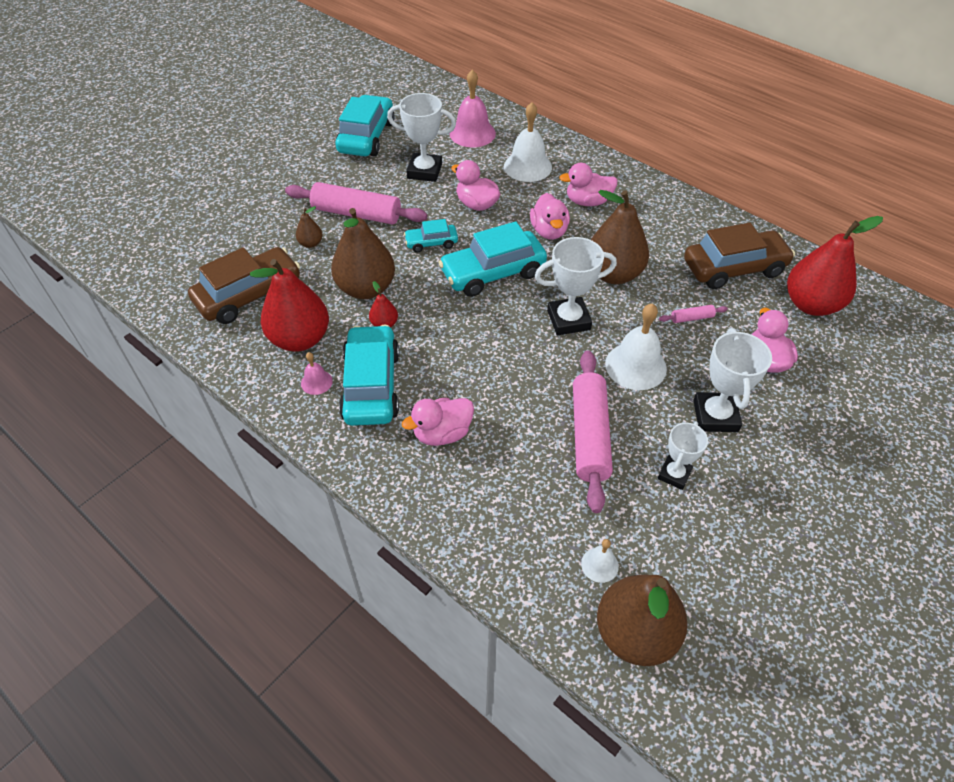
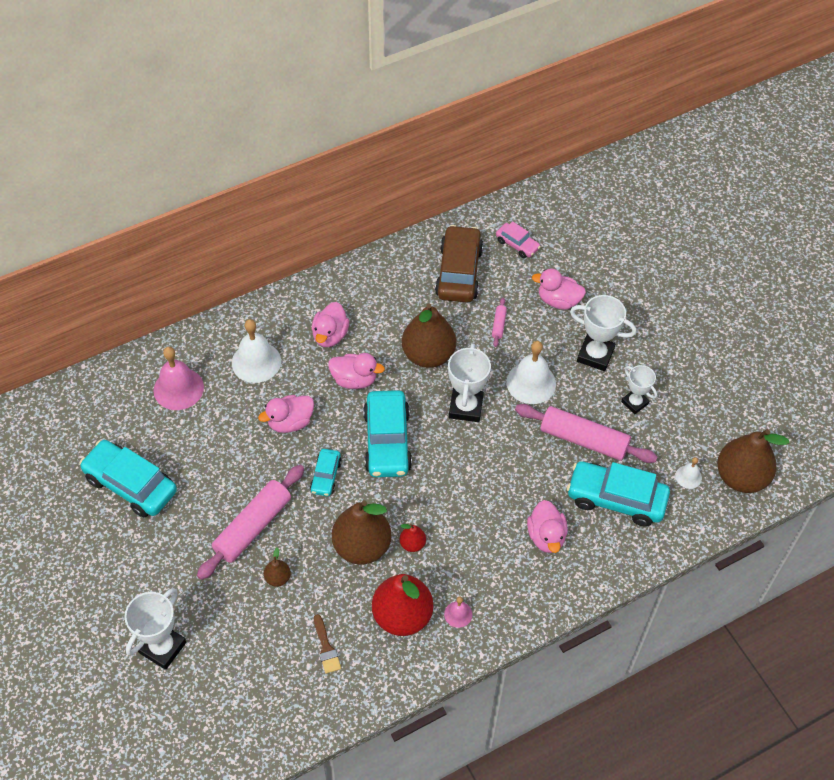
camera: 70 degrees left, 5 degrees up
(249, 295) = (326, 648): brown car -> brown brush
(371, 385) = (478, 573): turquoise car -> turquoise car (616, 499)
(424, 171) = (217, 449): white trophy -> white trophy (162, 647)
(811, 304) = (517, 244): red pear -> pink car

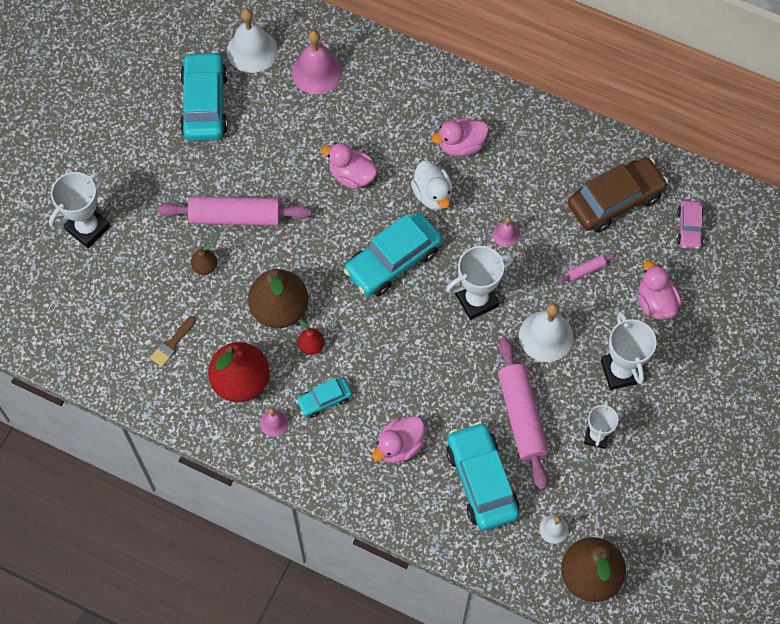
camera: 55 degrees right, 10 degrees up
(162, 647) = (88, 228): white trophy -> white trophy turned 45 degrees counterclockwise
(256, 362) = (388, 109): white bell -> white bell (252, 50)
(326, 476) = (323, 237): turquoise car -> turquoise car (324, 400)
(354, 380) = (432, 195): pink duck -> white duck
(428, 355) = (505, 235): brown pear -> pink bell

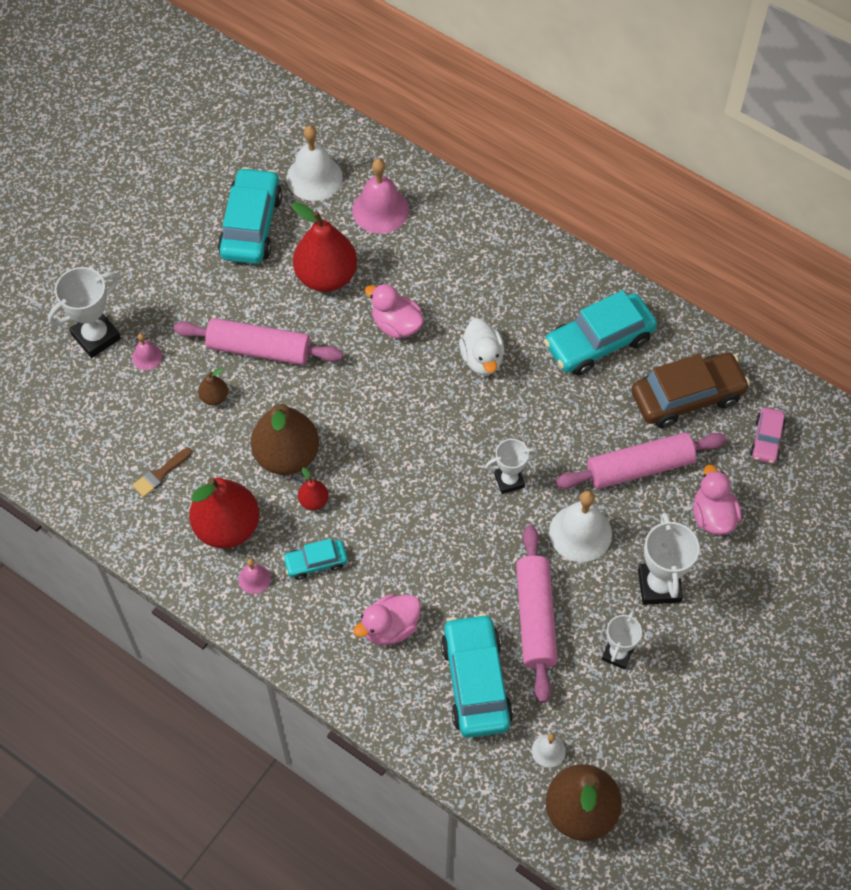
camera: 10 degrees right, 5 degrees down
(281, 141) = (326, 276): none -> red pear
(393, 261) = (423, 423): turquoise car -> turquoise car (599, 342)
(461, 145) = (524, 311): pink duck -> none
(476, 300) = (509, 480): white trophy -> white trophy, size x0.64
(505, 235) = (555, 414): pink bell -> pink bell (147, 357)
(586, 270) = (639, 467): pink rolling pin -> pink rolling pin, size x2.35

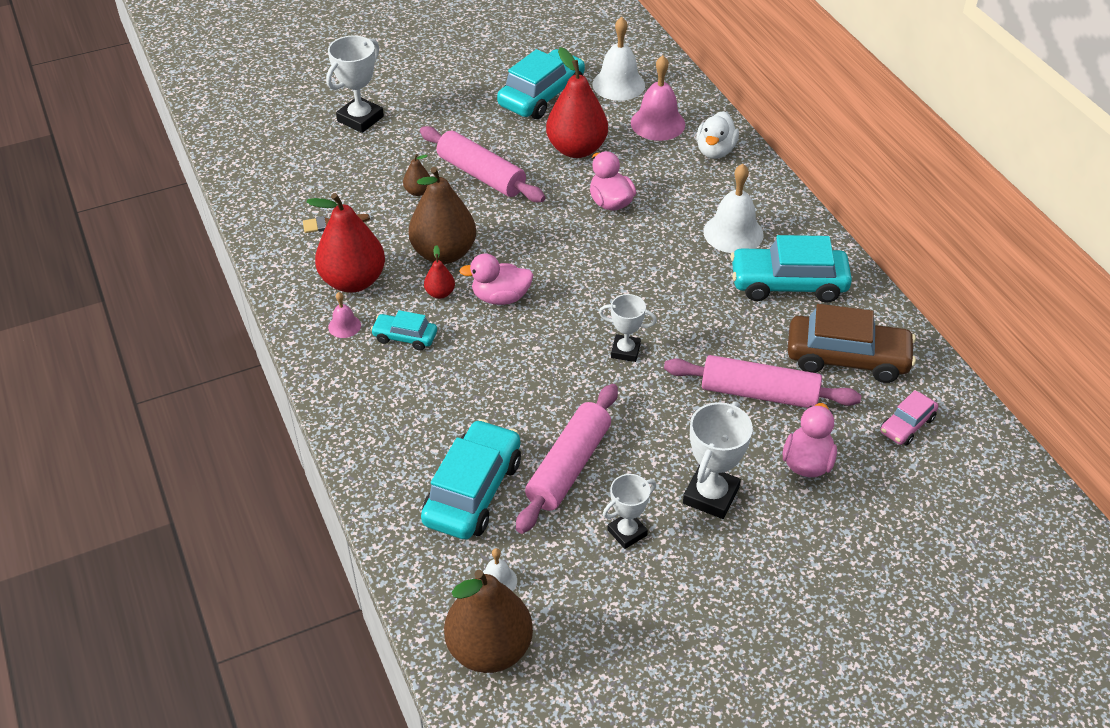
camera: 30 degrees right, 15 degrees down
(96, 336) = (360, 119): white trophy -> white trophy turned 45 degrees counterclockwise
(147, 357) = (388, 146): pink bell -> none
(390, 627) = (429, 413): pink duck -> pink duck (500, 297)
(482, 359) = (668, 254): white duck -> white duck (715, 151)
(580, 533) = (663, 419): white bell -> white bell (733, 233)

